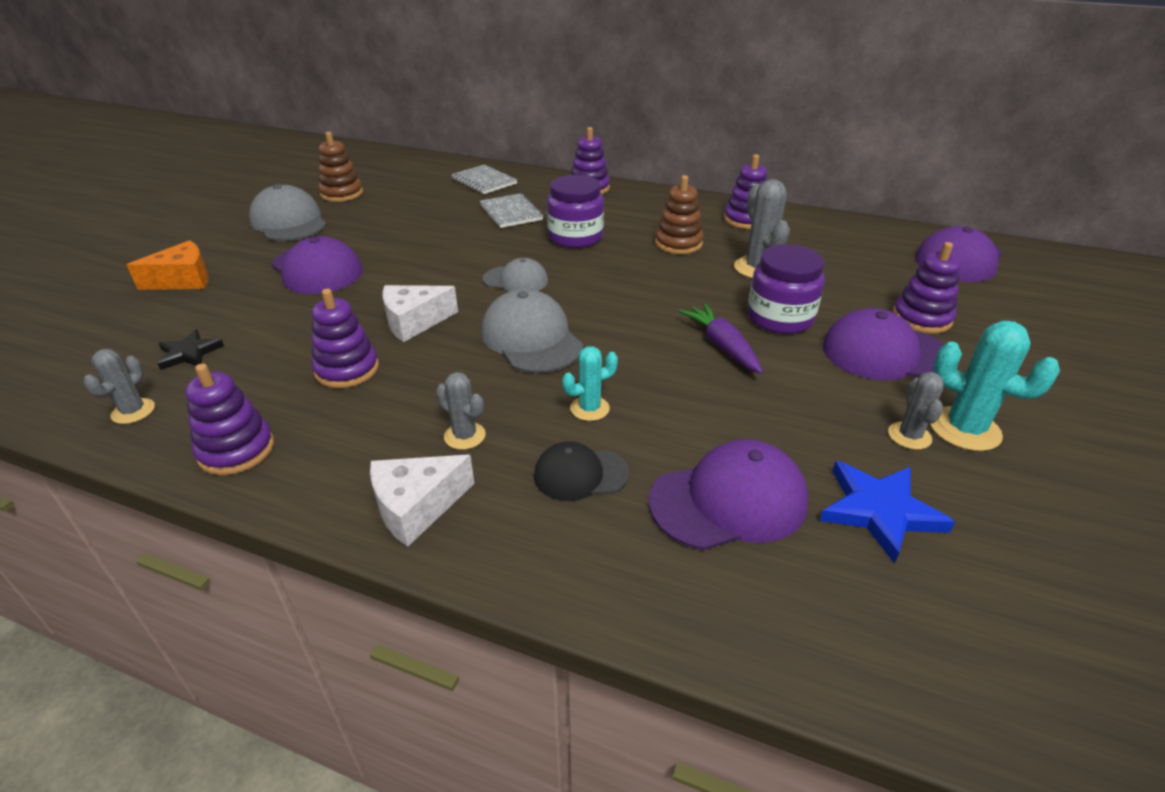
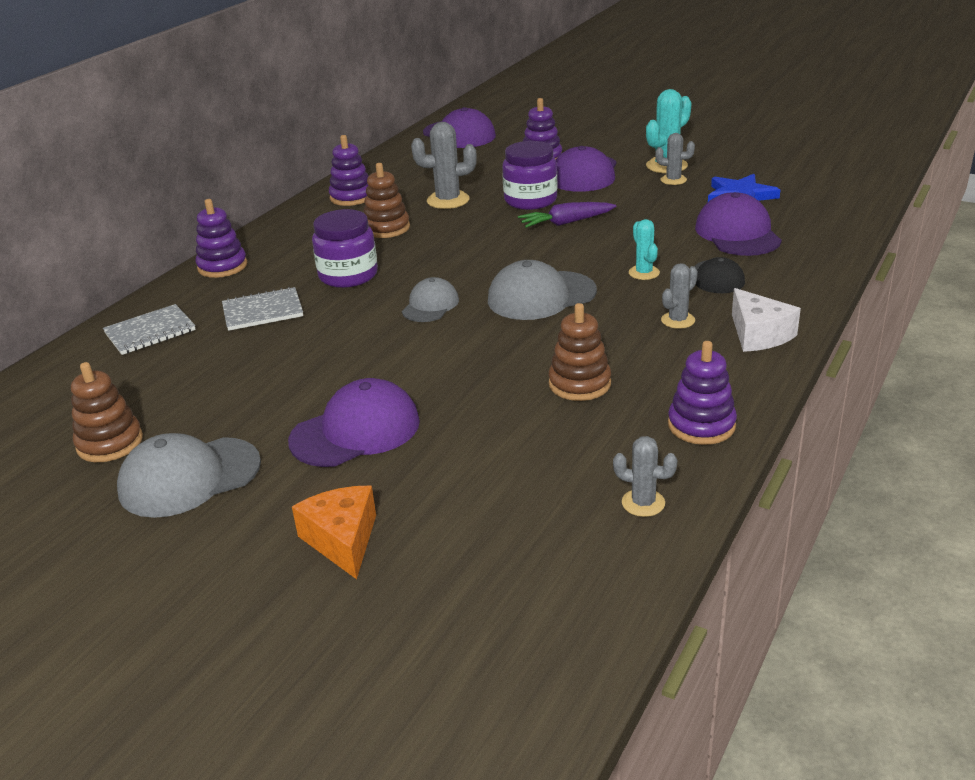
camera: 80 degrees left, 5 degrees down
(189, 353) = (535, 490): black star -> none
(347, 369) = (579, 384): purple stacking toy -> brown stacking toy
(414, 322) = (499, 355): white cheese -> none

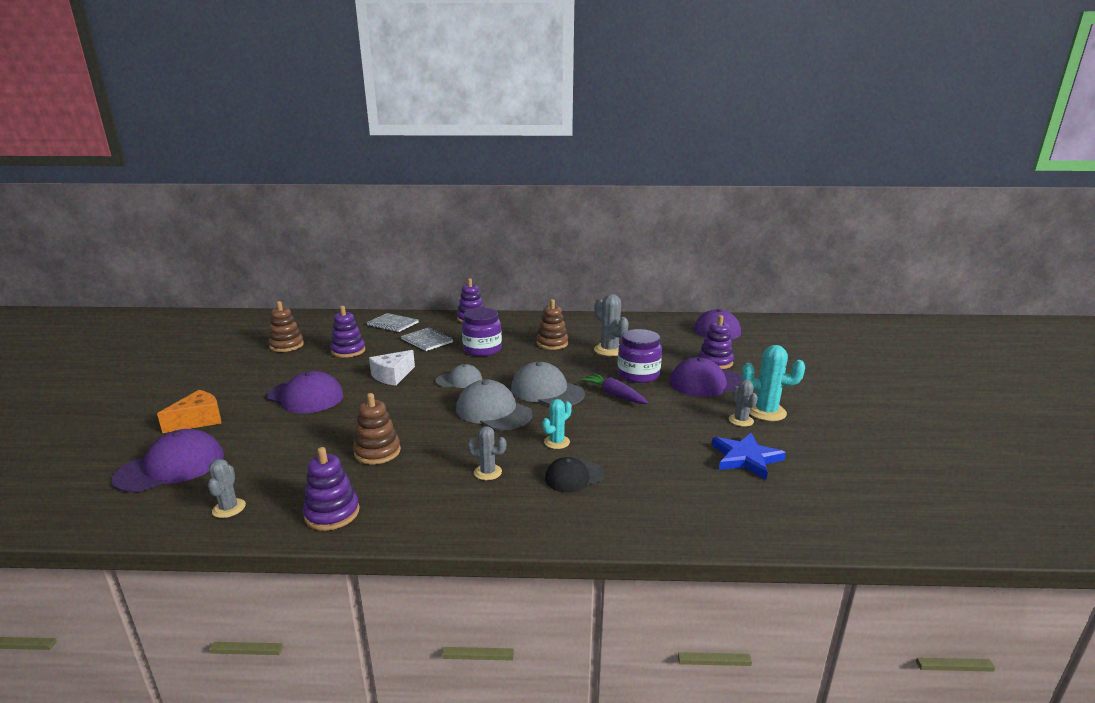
camera: 60 degrees right, 10 degrees down
(189, 477) = (257, 370): grey cap -> grey cap (547, 391)
(351, 197) = (585, 324): purple stacking toy -> purple stacking toy (348, 351)
(737, 233) = (666, 471): purple cap -> purple cap (171, 467)
(759, 334) = (484, 516): white cheese -> white cheese (392, 376)

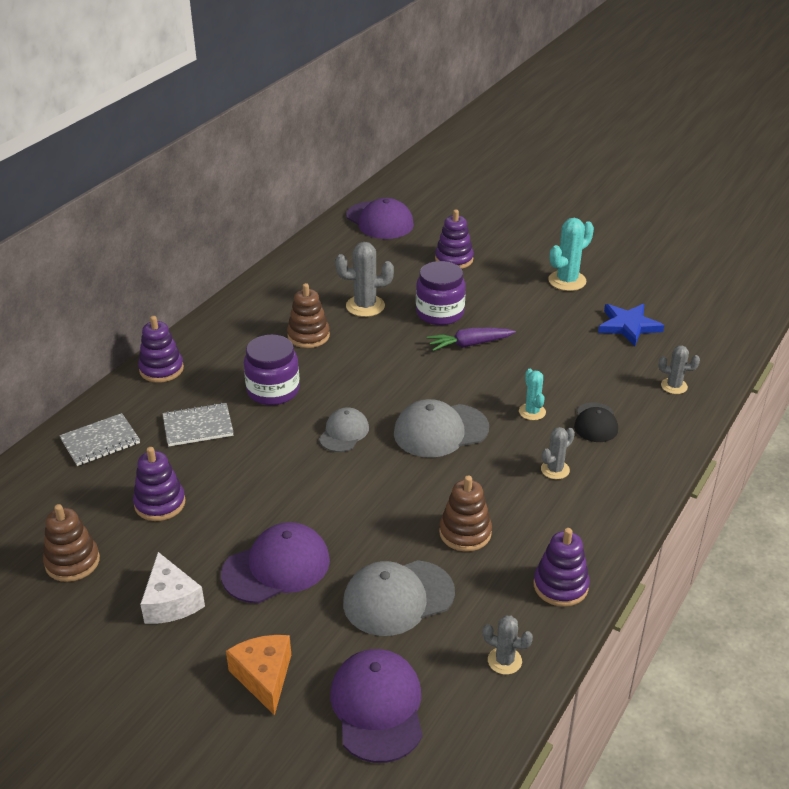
camera: 60 degrees left, 15 degrees up
(392, 376) = (282, 481): white cheese -> white cheese (171, 602)
(547, 391) = (425, 381): grey cap -> grey cap (398, 598)
(706, 383) = (491, 284): purple cap -> none
(741, 420) = (571, 300): grey cactus -> grey cactus (674, 386)

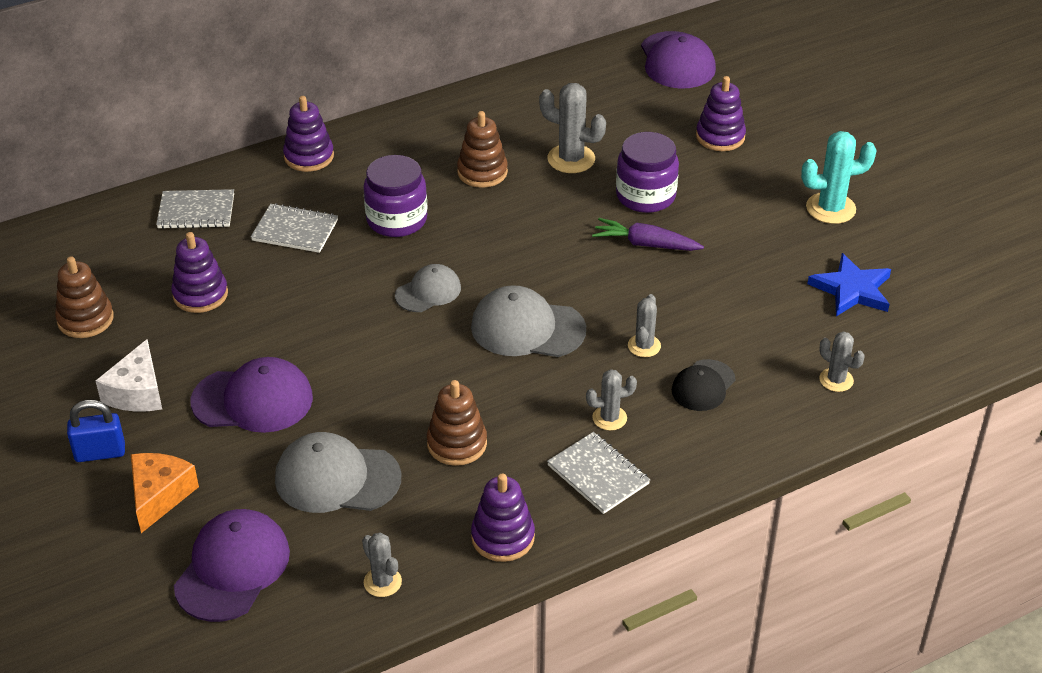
camera: 30 degrees right, 5 degrees up
(180, 665) = (100, 453): none -> blue padlock
(532, 412) = (644, 346): turquoise cactus -> grey cactus
(584, 512) = (598, 475): none -> grey notebook

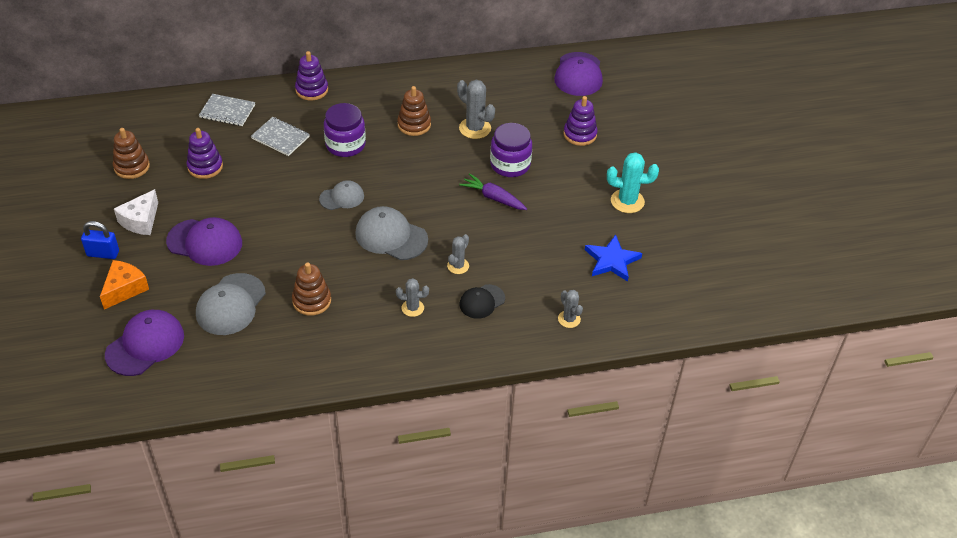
camera: 15 degrees right, 5 degrees up
(337, 478) = (231, 304): grey cap -> grey cap turned 90 degrees counterclockwise
(382, 582) = (227, 376): grey cactus -> none
(503, 537) = (310, 367): purple stacking toy -> none
(598, 475) = (387, 343): grey notebook -> none

